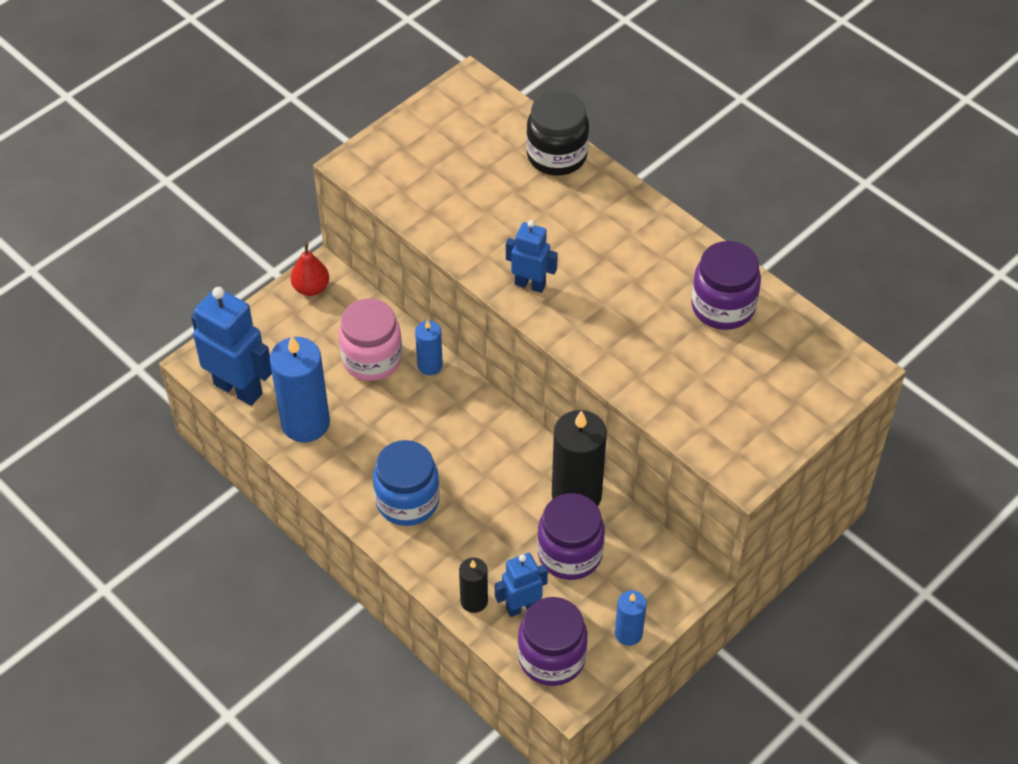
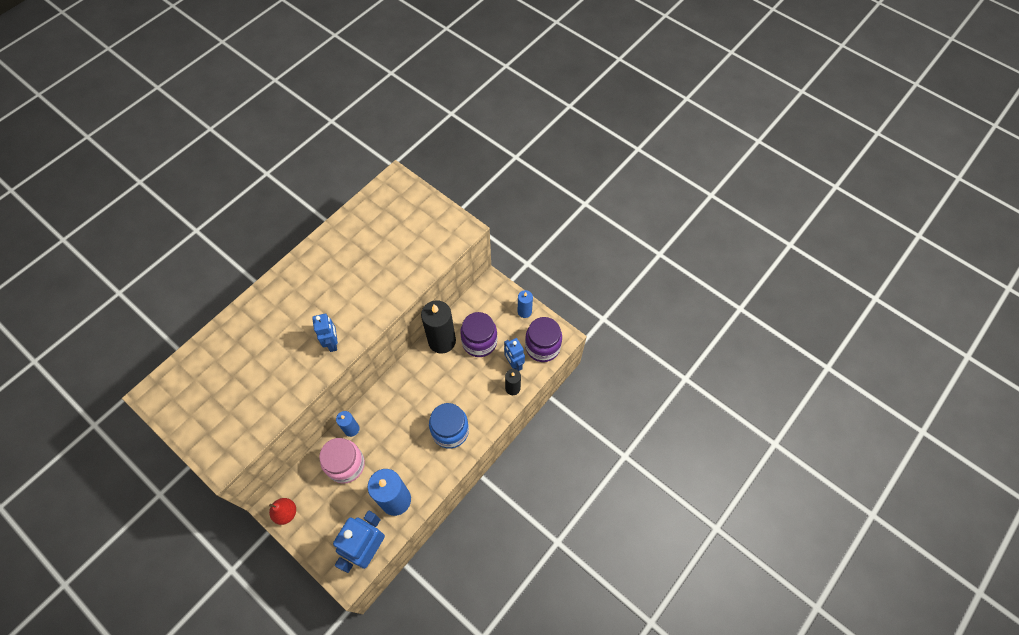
camera: 95 degrees left, 10 degrees up
(530, 284) = (333, 343): blue robot -> blue robot turned 150 degrees clockwise
(557, 155) = (225, 335): black jar -> none
(723, 307) = (352, 241): purple jar -> none

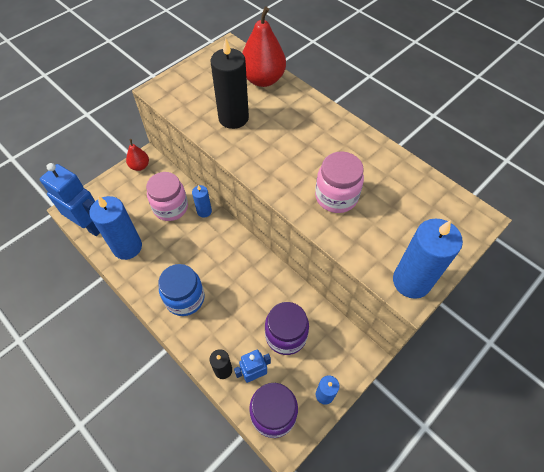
camera: 95 degrees right, 5 degrees down
(214, 351) = (263, 79): none -> red pear
(333, 343) = (261, 162): blue robot -> none
(374, 279) = (336, 197): none -> pink jar
(442, 341) = (290, 294): black candle -> black candle (233, 118)
(452, 228) = (411, 281): none -> blue candle

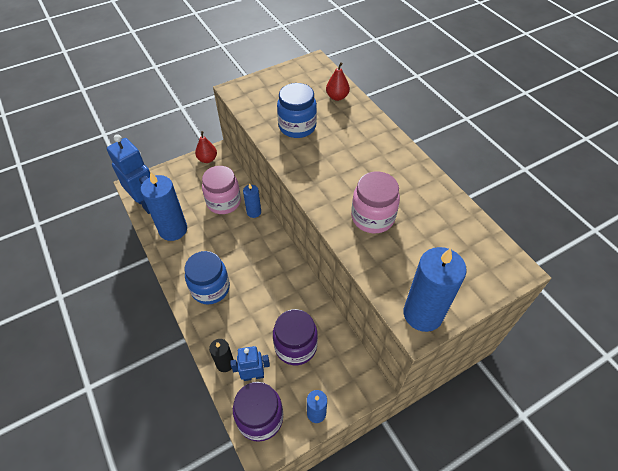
camera: 15 degrees right, 5 degrees down
(233, 118) = (297, 127): black candle -> blue jar
(263, 79) = (337, 97): red pear -> red pear, size x0.53

